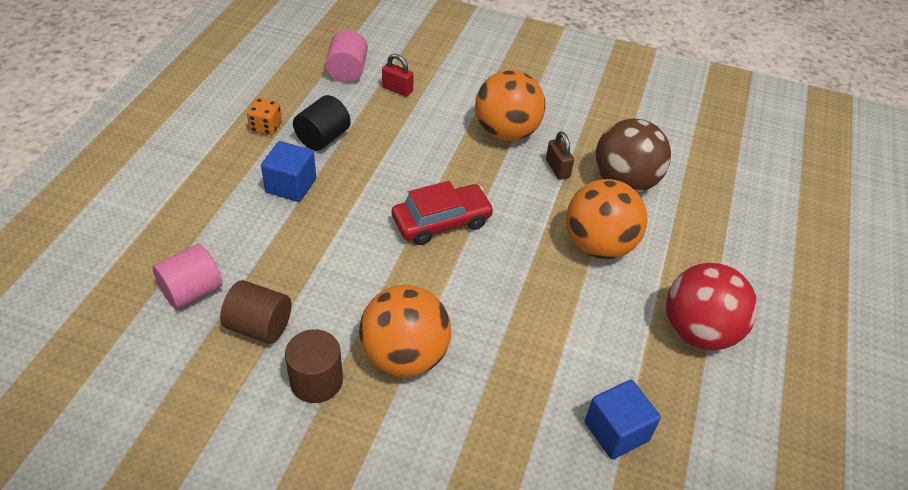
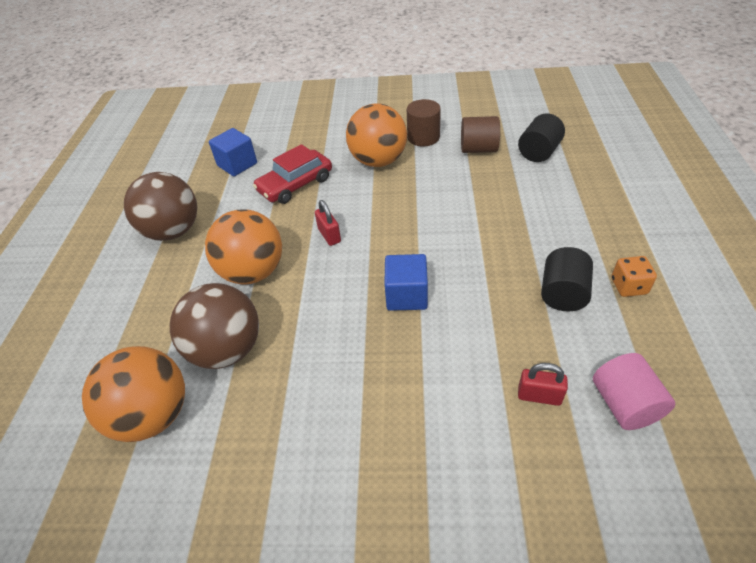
camera: 170 degrees right, 0 degrees up
(192, 291) = (538, 152): pink cylinder -> black cylinder
(291, 185) = (546, 238): blue cube -> blue cube (406, 295)
(441, 222) = (397, 249): red car -> red car (295, 184)
(506, 133) = (374, 373): orange ball -> orange ball (153, 415)
(508, 261) = (329, 235): none -> red padlock
(557, 169) = (303, 342): brown padlock -> none
(698, 331) = (173, 231): red ball -> brown ball

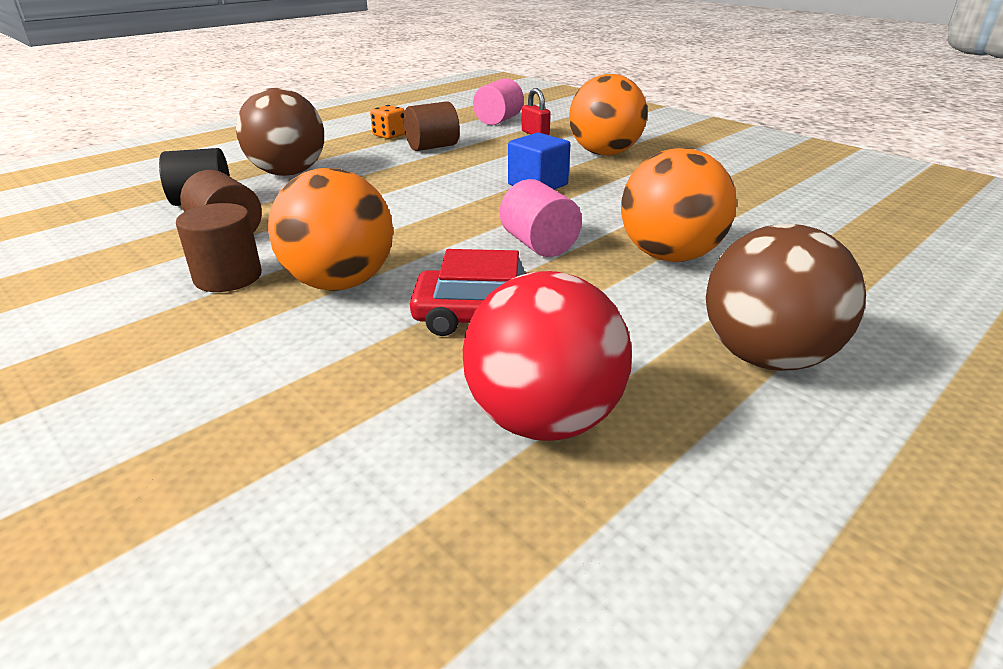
camera: 140 degrees left, 15 degrees down
(153, 415) = (845, 215): orange ball -> orange ball (604, 153)
(227, 350) = (746, 220): brown ball -> brown ball (288, 173)
(237, 164) = (543, 419): blue cube -> red ball
(329, 235) = (539, 245): red padlock -> pink cylinder
(562, 294) = (432, 147): black cylinder -> brown cylinder

